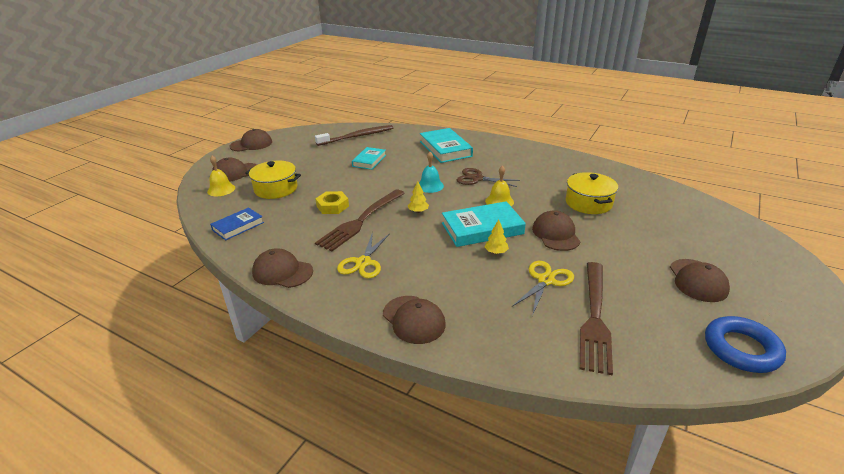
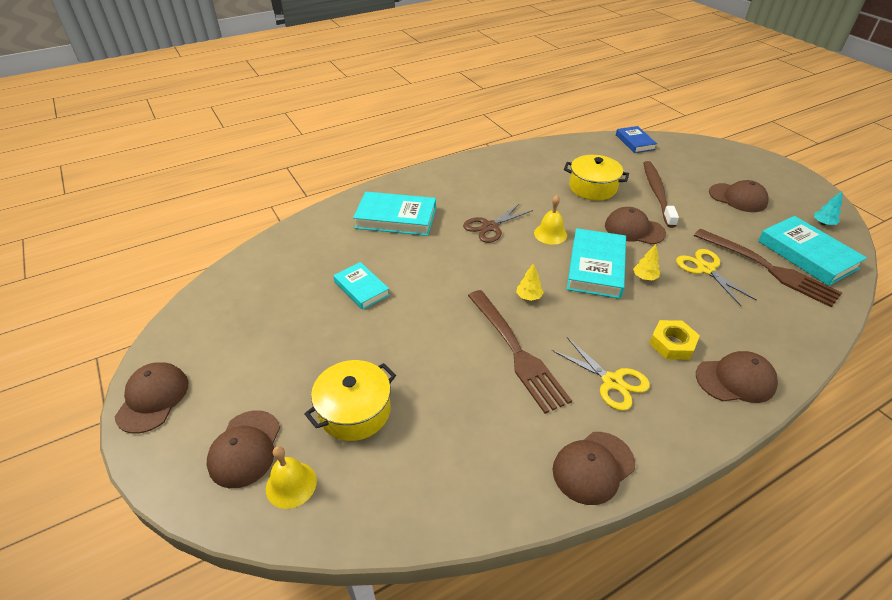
camera: 60 degrees left, 10 degrees up
(238, 226) = (437, 489): blue book -> blue book (635, 142)
(332, 206) = (459, 365): yellow nut -> yellow nut (672, 344)
(357, 136) = (273, 272): brown toothbrush -> brown toothbrush (657, 193)
(430, 186) = (477, 265): turquoise bell -> none
(656, 342) = (807, 254): none -> turquoise book
(741, 349) = (823, 223): blue ring -> turquoise tree

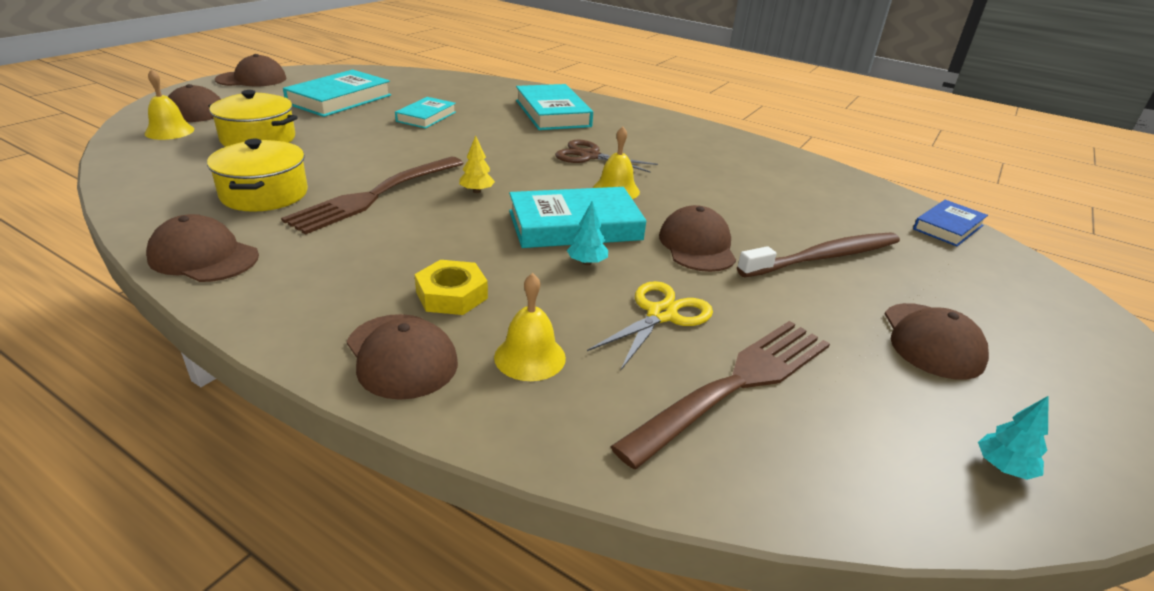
camera: 60 degrees right, 10 degrees down
(592, 187) = (763, 206): yellow pot -> yellow pot (264, 194)
(612, 382) = (351, 256): yellow scissors -> none
(644, 277) = (587, 262): yellow tree -> turquoise tree
(740, 329) = (530, 357): none -> yellow bell
(768, 268) = (735, 385): brown fork -> brown fork turned 150 degrees counterclockwise
(807, 254) = (842, 439): turquoise book -> turquoise book (339, 99)

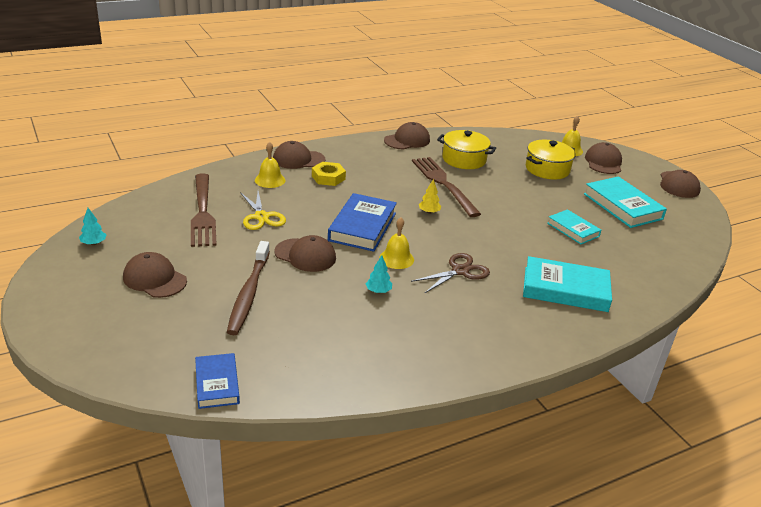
camera: 120 degrees right, 0 degrees up
(575, 225) = (362, 227): turquoise book -> blue book
(587, 262) = (322, 216): turquoise tree -> turquoise tree (378, 291)

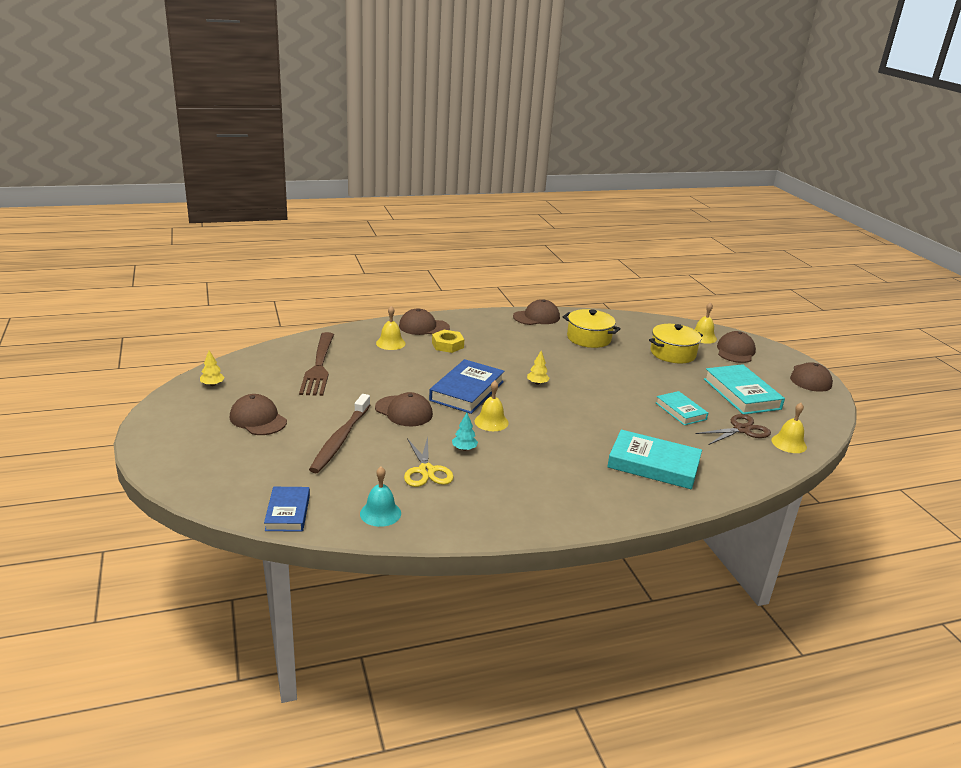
camera: 10 degrees right, 5 degrees down
(93, 243) = (212, 384): turquoise tree -> yellow tree
(261, 217) = (372, 374): yellow scissors -> yellow scissors (426, 471)
(314, 373) = (380, 513): none -> turquoise bell
(443, 184) = (560, 359): brown fork -> none
(460, 271) = (551, 438): brown scissors -> brown scissors (741, 430)
(680, 254) = (789, 443): none -> yellow bell

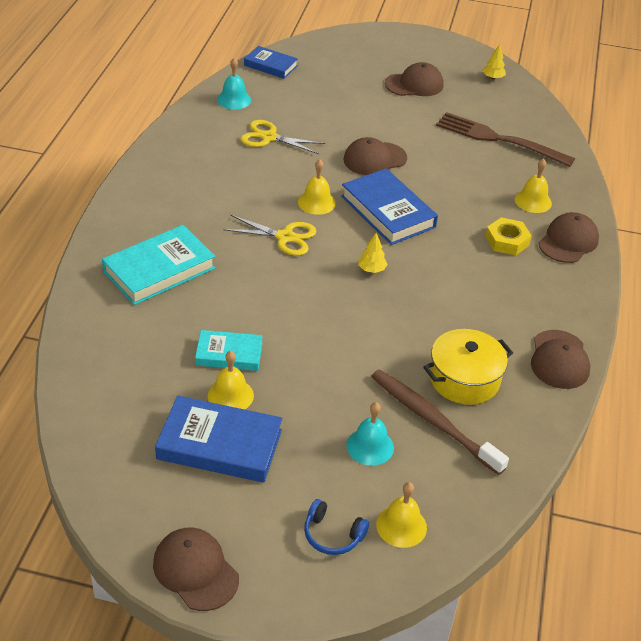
camera: 120 degrees right, 15 degrees up
(340, 440) = (351, 112): brown toothbrush -> brown toothbrush (432, 420)
(464, 449) = (284, 168): turquoise tree -> none
(548, 423) = (285, 237): none -> yellow scissors
(673, 353) = (370, 446): yellow pot -> turquoise bell
(735, 351) = (332, 535): brown cap -> blue headphones
(741, 394) = (219, 444): turquoise book -> blue book
(741, 430) = (152, 383): brown scissors -> none
(789, 443) = (93, 406): yellow bell -> yellow bell (230, 395)

